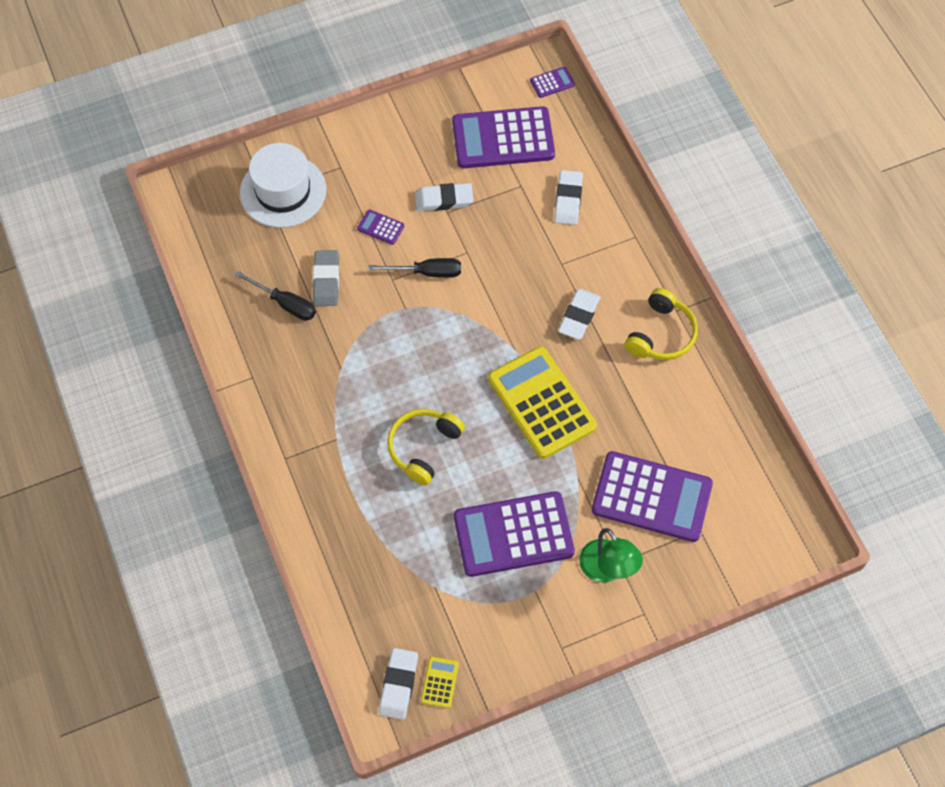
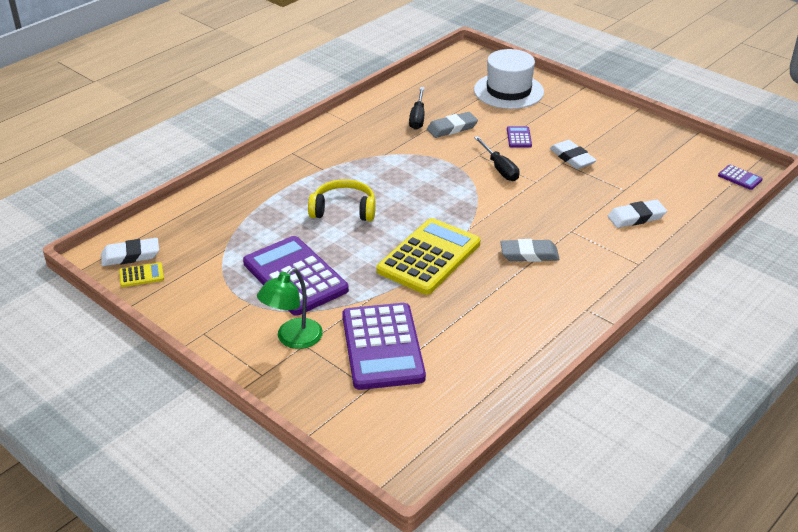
camera: 65 degrees right, 25 degrees down
(503, 139) = (658, 169): purple calculator -> none
(579, 316) = (529, 254): white eraser -> grey eraser
(661, 334) = (553, 307): yellow headphones -> none

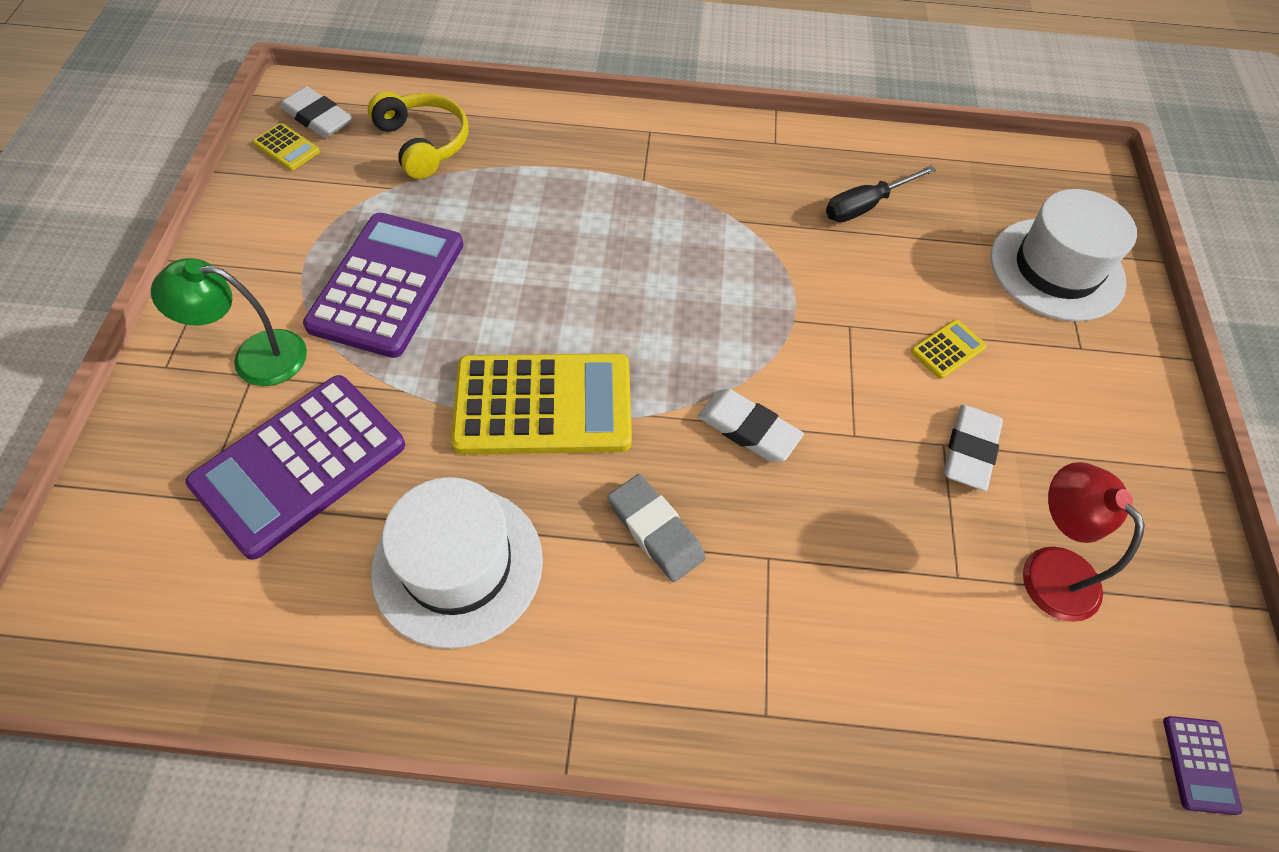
camera: 50 degrees right, 20 degrees up
(344, 210) = (572, 251): yellow headphones -> yellow headphones (424, 143)
(452, 128) = (882, 257): grey eraser -> none
(491, 317) = (458, 565): none -> white hat
(499, 168) = (841, 370): black screwdriver -> none
(519, 137) = (948, 349): purple calculator -> yellow calculator
(636, 217) = (897, 639): white eraser -> white eraser (748, 429)
(640, 168) = (1048, 568): none -> red lamp

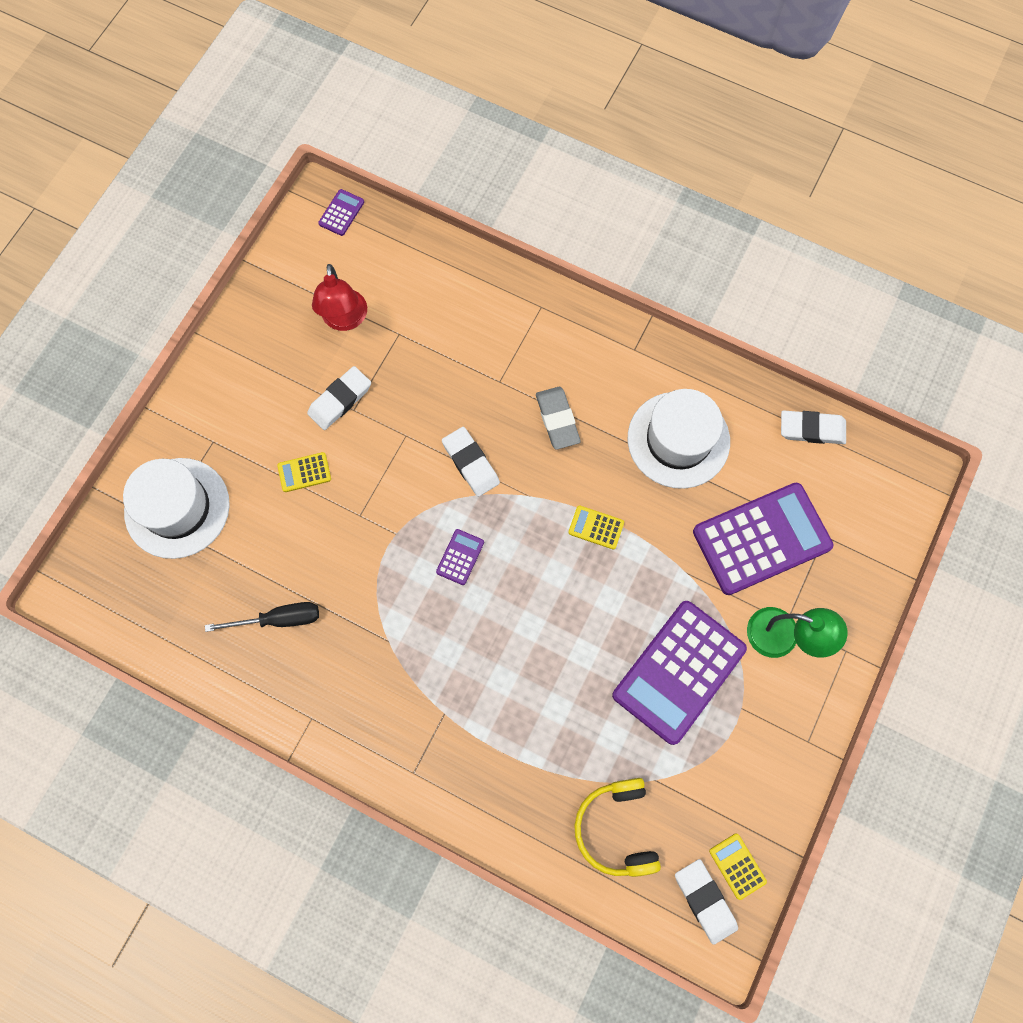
camera: 155 degrees left, 15 degrees up
(231, 662) = (812, 429): none -> white eraser
(543, 405) = (596, 527): yellow calculator -> yellow calculator, size x0.41
(703, 320) = (460, 557): none -> purple calculator

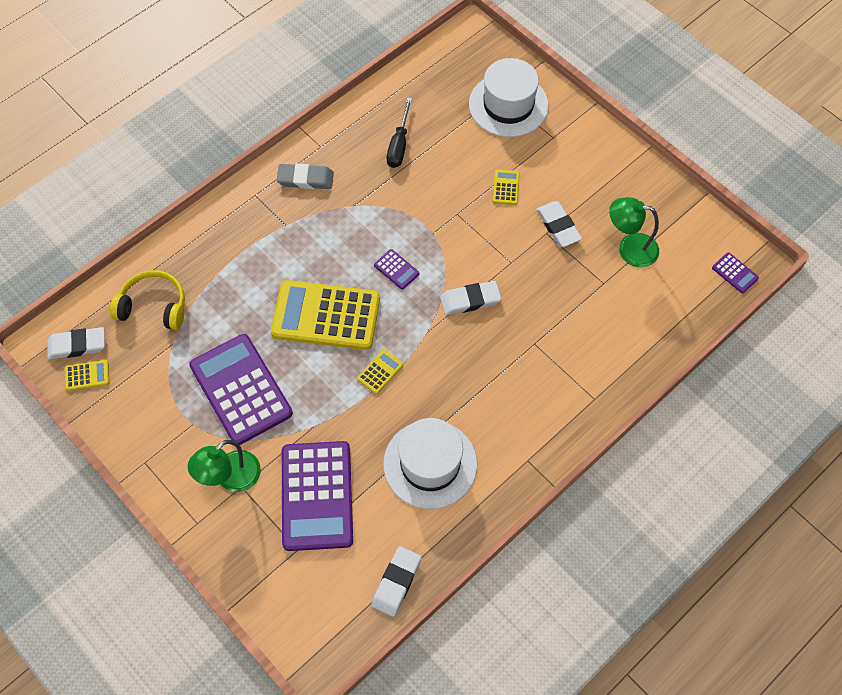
camera: 110 degrees right, 10 degrees down
(345, 320) = (629, 248): red lamp -> green lamp
(550, 613) = (326, 316): none -> yellow calculator
(557, 419) = (484, 375): grey eraser -> grey eraser (305, 179)

